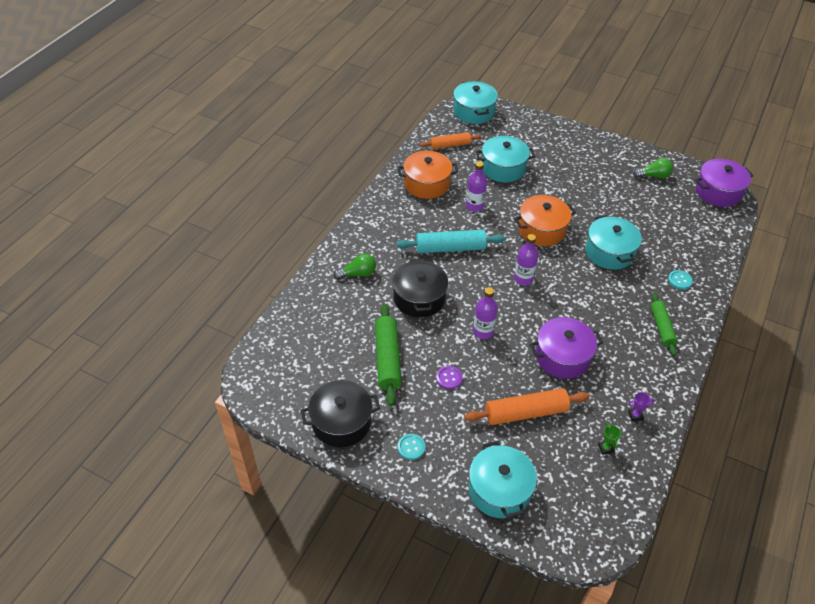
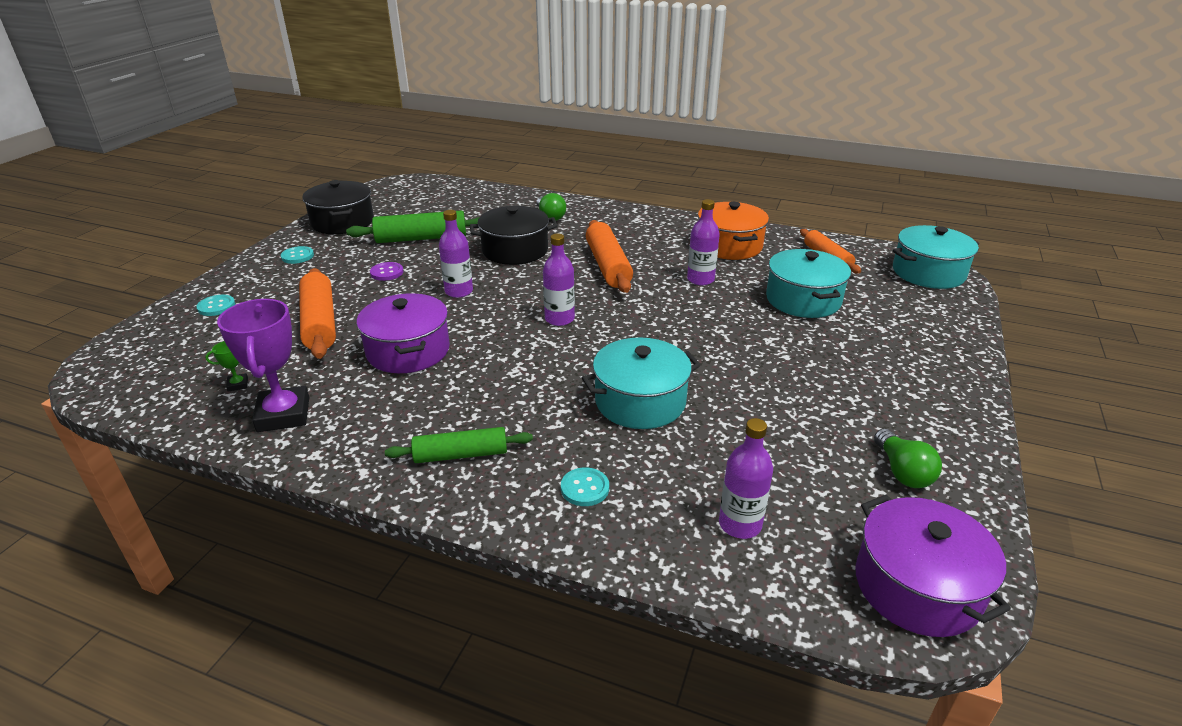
camera: 85 degrees right, 15 degrees down
(450, 248) = (608, 265): turquoise rolling pin -> orange rolling pin
(499, 490) = (216, 306): turquoise pot -> turquoise button
(542, 230) = (672, 334): orange pot -> none
(635, 415) = (283, 414): purple trophy -> purple trophy, size x2.43
(694, 232) = (740, 524): none -> purple bottle

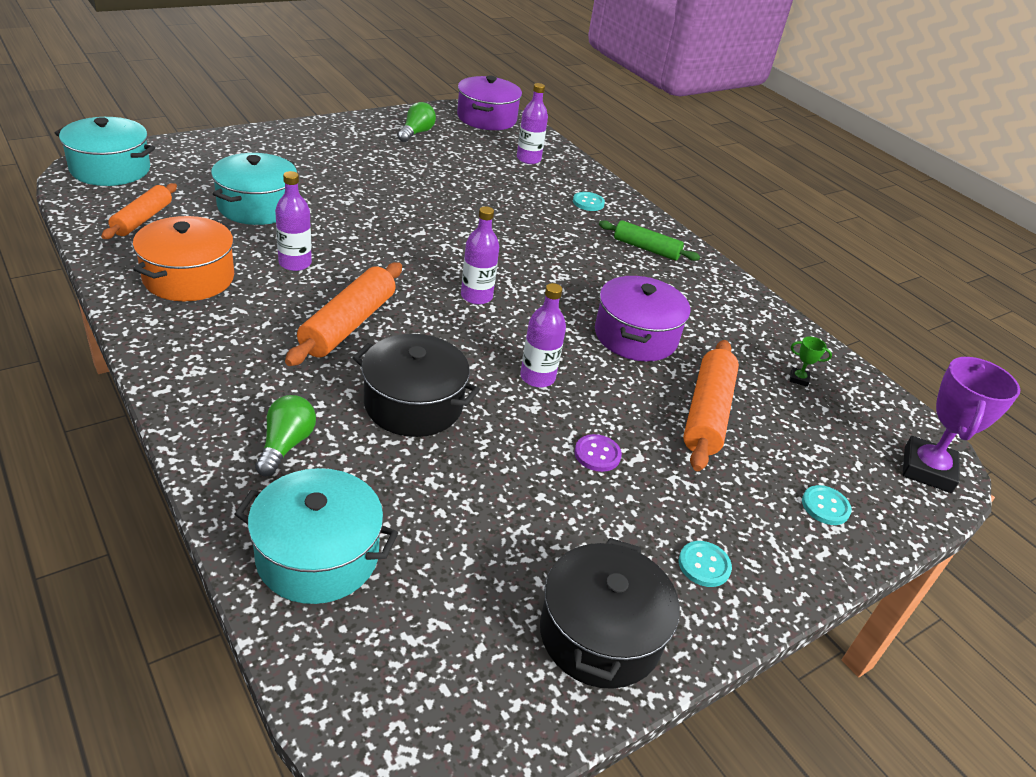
camera: 150 degrees left, 5 degrees up
(283, 414) = (761, 332): purple trophy -> purple trophy (927, 469)
(421, 238) = (506, 503): green rolling pin -> none
(640, 401) = (500, 218): turquoise pot -> turquoise pot (317, 556)

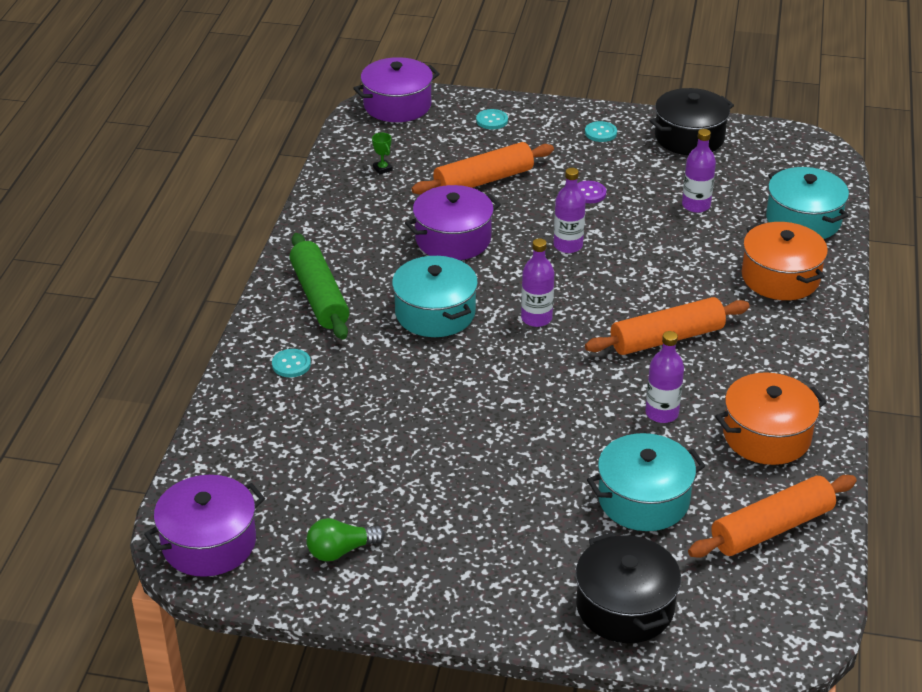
camera: 130 degrees left, 0 degrees up
(110, 169) = (768, 629): turquoise pot -> turquoise pot (435, 313)
(143, 219) = (771, 528): orange rolling pin -> orange rolling pin, size x1.51
(286, 445) = (780, 277): green light bulb -> orange pot
(413, 404) = (674, 266): black pot -> black pot (625, 607)
(528, 159) = (263, 449): purple bottle -> purple bottle (696, 205)
(646, 248) = (319, 296): green rolling pin -> green rolling pin, size x1.51
(927, 469) = (397, 105): purple trophy -> purple pot

